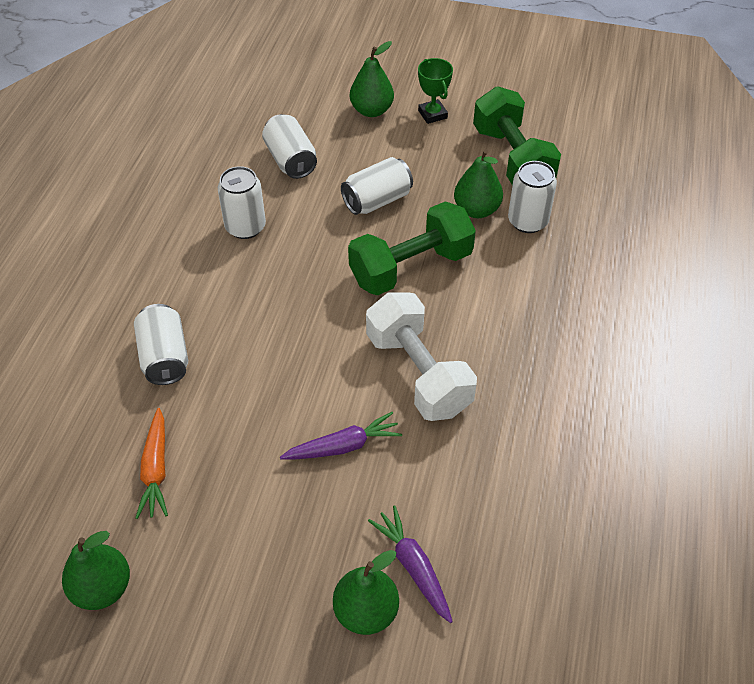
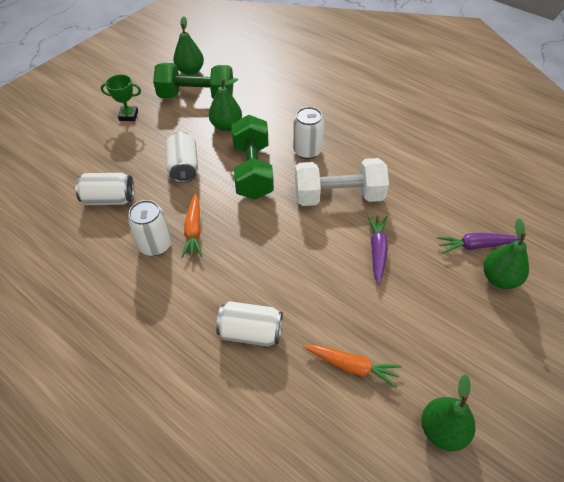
camera: 65 degrees left, 0 degrees up
(283, 250) = (194, 230): none -> orange carrot
(371, 110) = (98, 142): green pear -> green pear (190, 71)
(527, 221) = (251, 109): white can -> white can (307, 151)

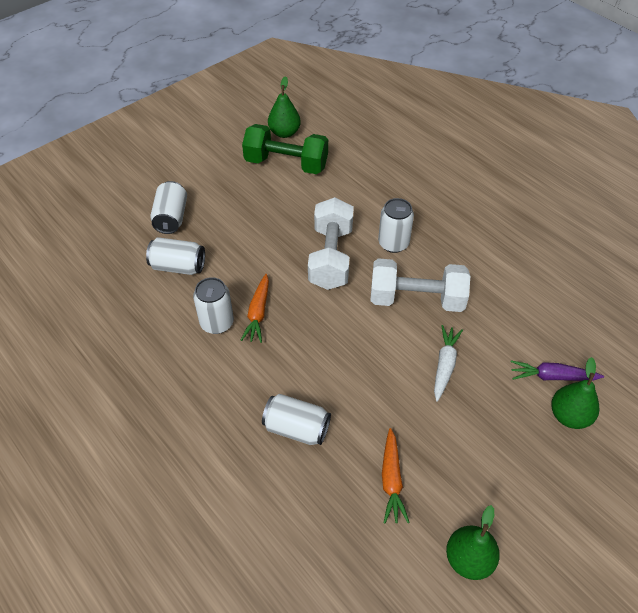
camera: 10 degrees right, 0 degrees up
(128, 115) = (211, 176): green trophy -> none
(184, 167) = (259, 243): white can -> white can (171, 217)
(226, 126) = (312, 202): green pear -> none
(253, 171) = (331, 257): green dumbbell -> white dumbbell
(352, 366) = (391, 480): orange carrot -> orange carrot turned 60 degrees clockwise
(377, 251) = (444, 365): purple carrot -> white carrot

